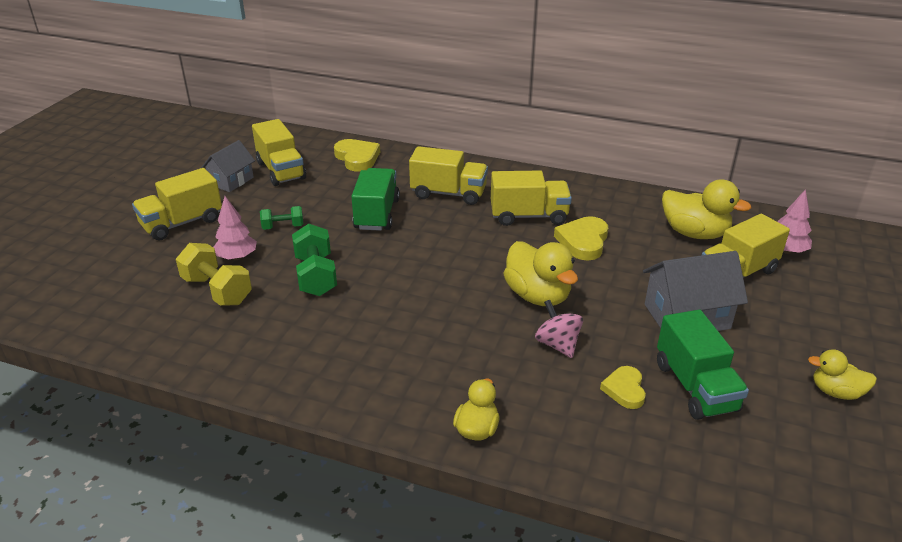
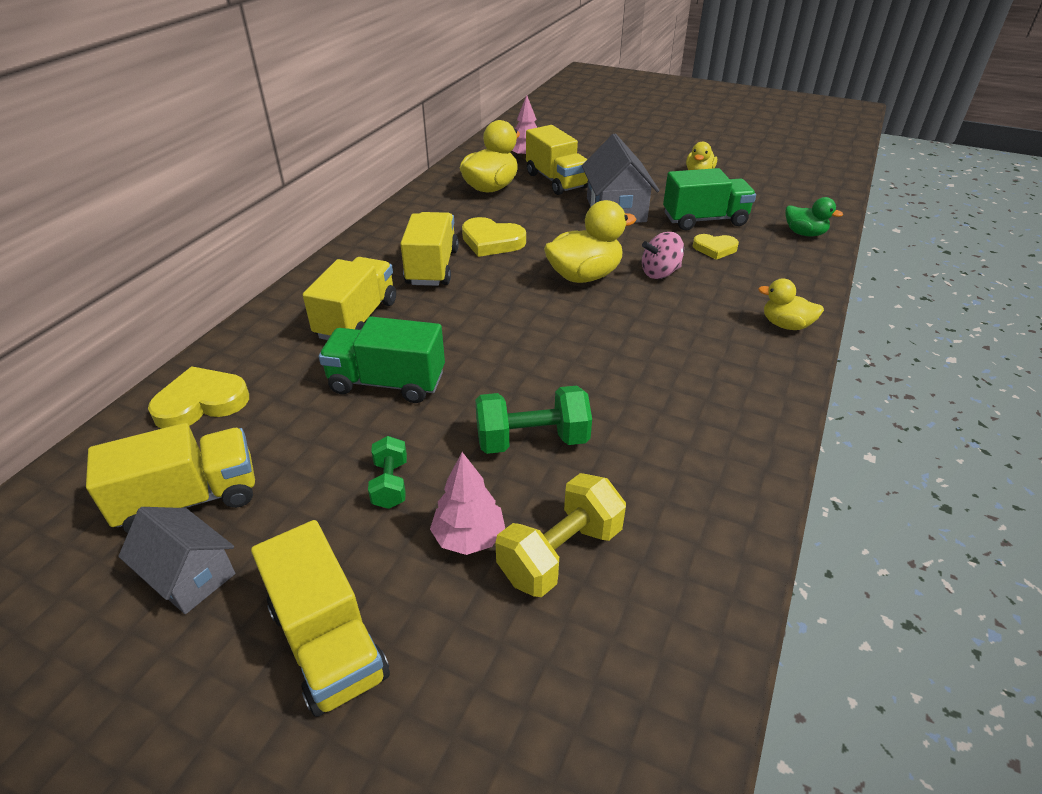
camera: 85 degrees left, 5 degrees up
(700, 481) = (804, 233): none -> green duck

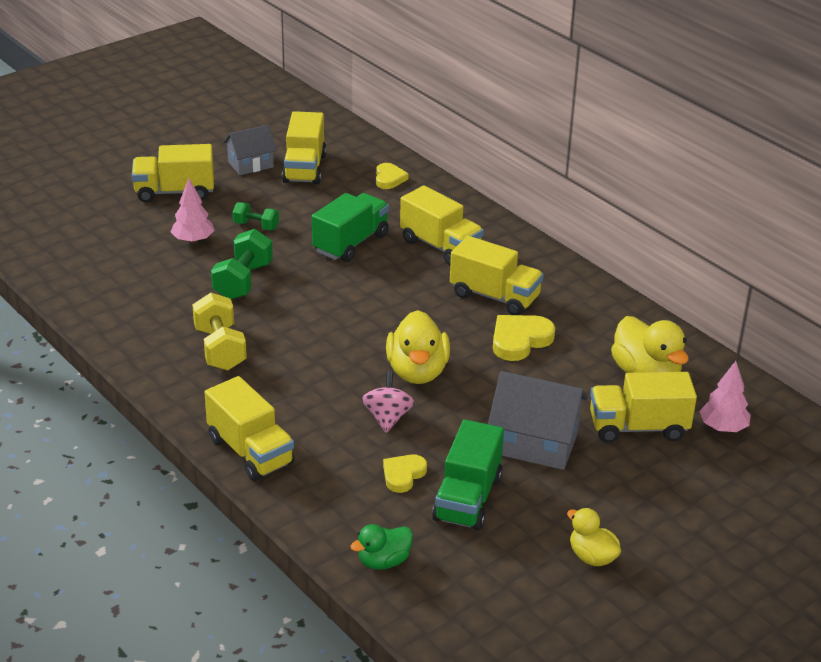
camera: 115 degrees right, 5 degrees down
(201, 402) = (389, 179): yellow heart -> yellow heart, size x0.65
(560, 553) = (153, 264): yellow dumbbell -> yellow dumbbell (220, 349)
(785, 325) = (250, 451): yellow duck -> yellow truck

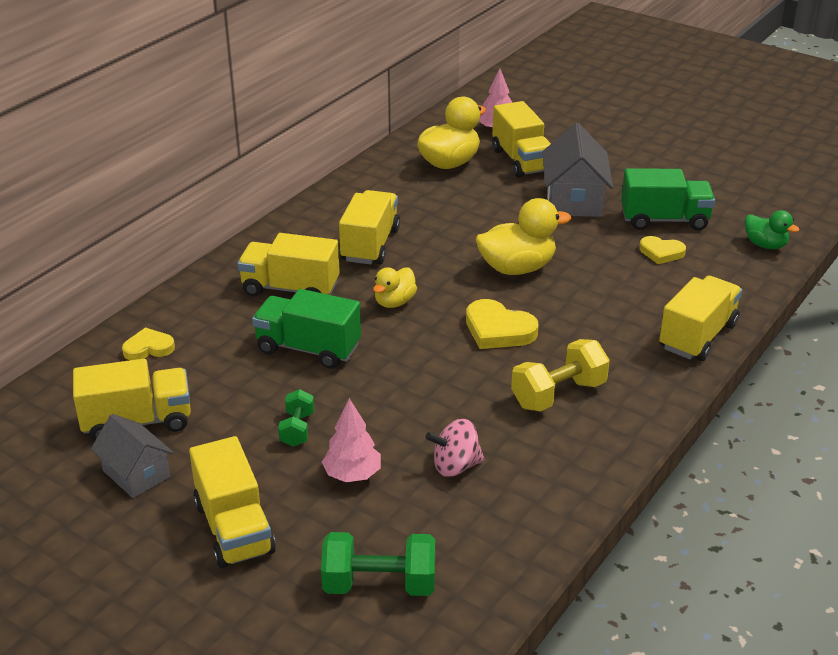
camera: 105 degrees left, 0 degrees up
(243, 281) = (423, 410): green dumbbell -> green dumbbell (379, 584)
(387, 418) = (594, 272): pink spinning top -> pink spinning top (455, 466)
(440, 246) = (290, 289): yellow truck -> yellow truck turned 105 degrees counterclockwise
(520, 340) = (435, 223): yellow heart -> yellow heart (498, 330)
(592, 557) = (681, 165): yellow duck -> yellow duck (394, 302)

